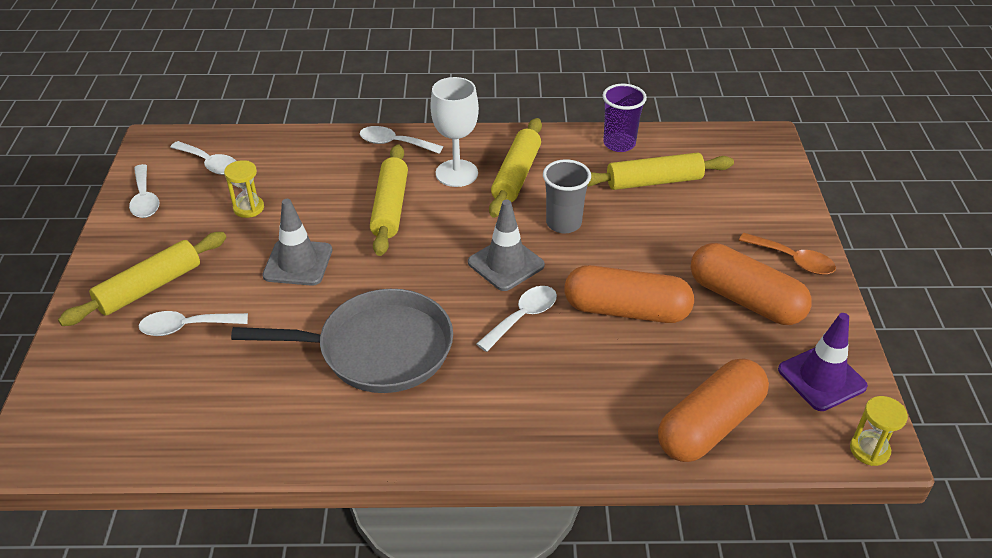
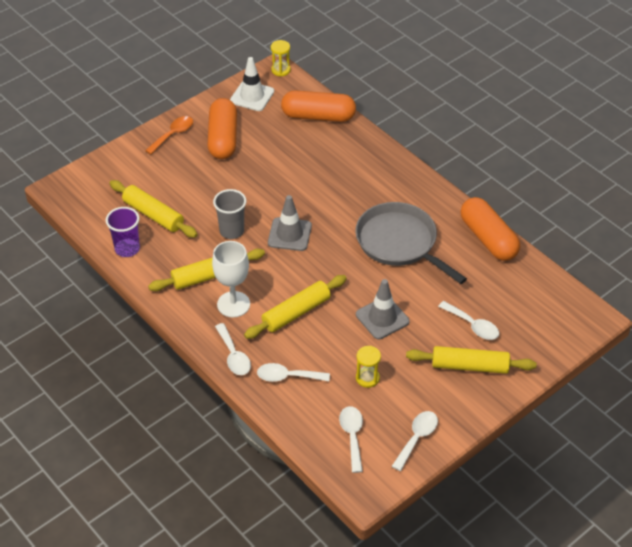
camera: 130 degrees left, 5 degrees up
(523, 317) = (320, 206): white spoon -> white spoon (287, 376)
(626, 310) = (275, 173): orange capsule -> orange capsule (488, 238)
(793, 260) = (173, 135): orange spoon -> orange spoon turned 45 degrees clockwise
(821, 378) = (252, 96): purple traffic cone -> white traffic cone

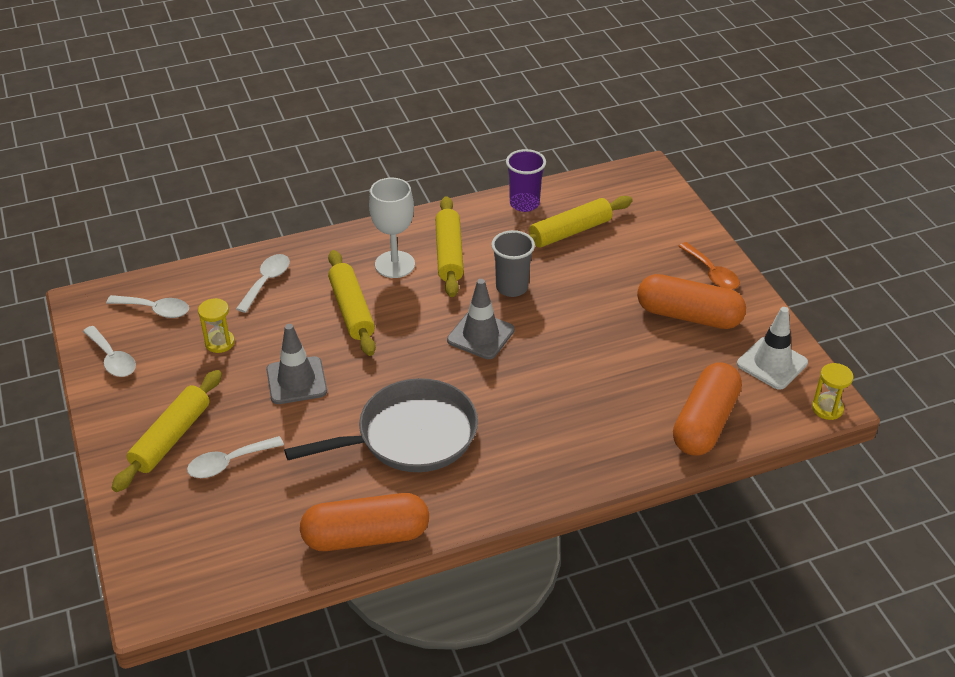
camera: 110 degrees right, 5 degrees down
(234, 356) = (322, 249): white spoon -> none

